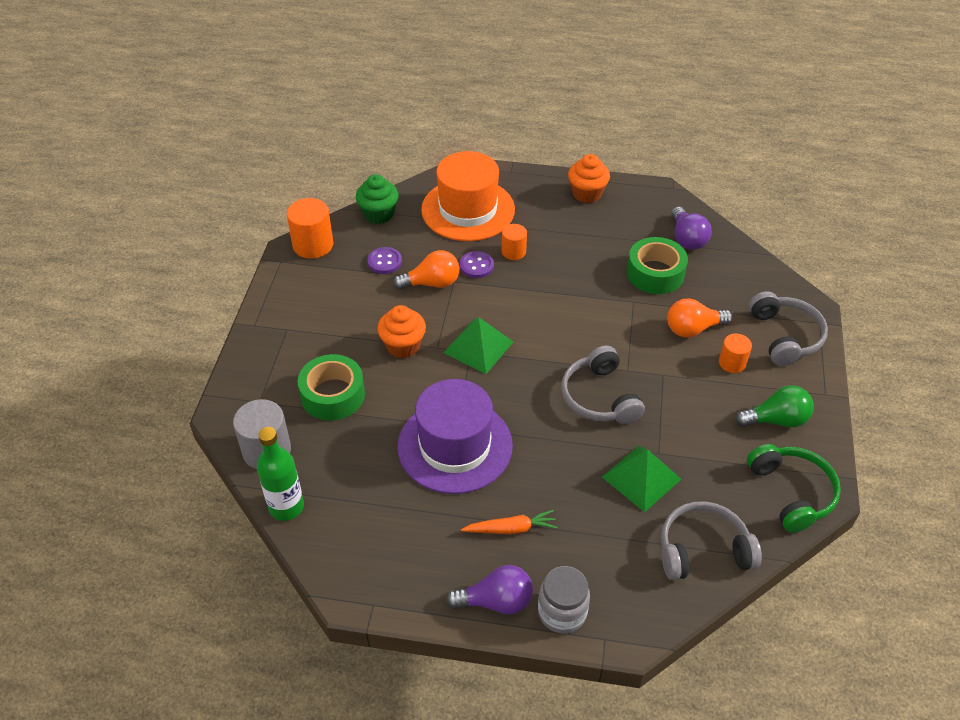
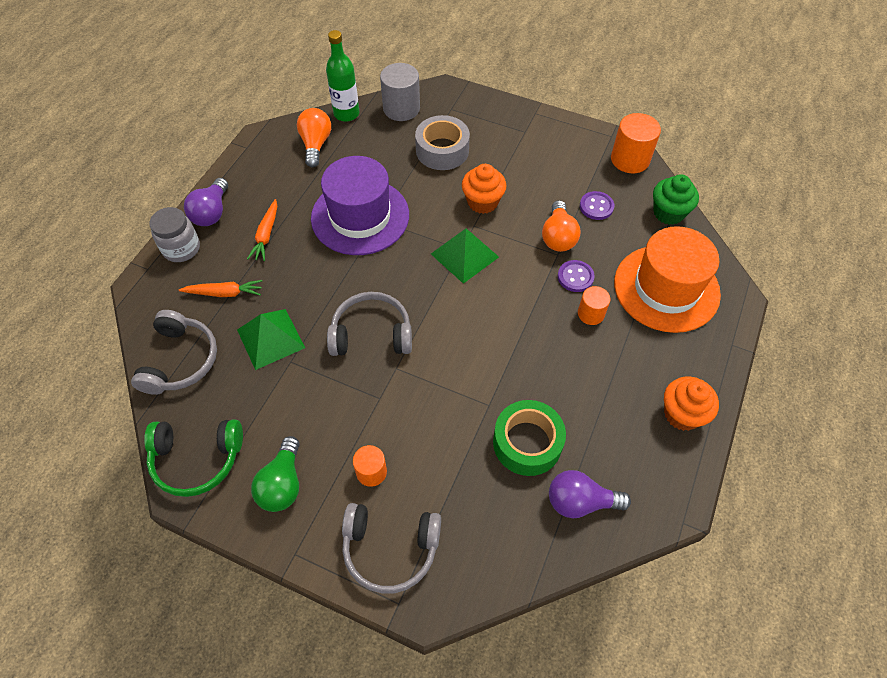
camera: 105 degrees right, 10 degrees up
(333, 395) = (442, 150): green tape -> grey tape
(605, 541) = (224, 293): none -> orange carrot
(693, 329) = (431, 451): orange light bulb -> orange light bulb (316, 144)

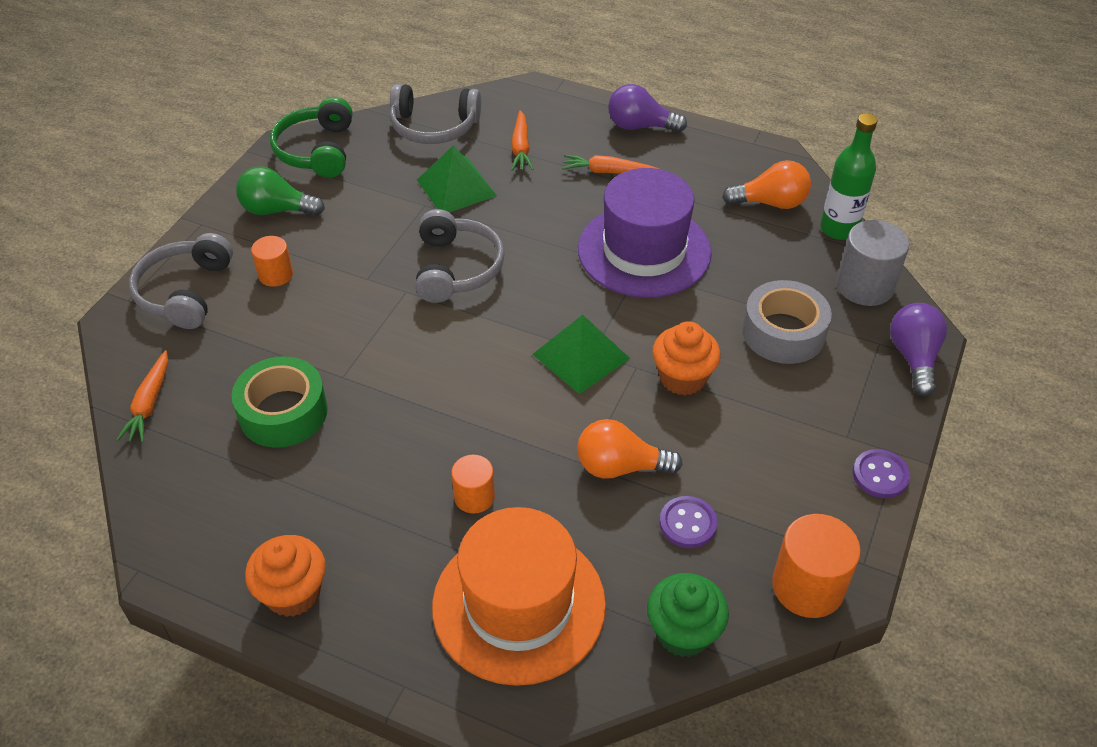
camera: 90 degrees right, 10 degrees down
(181, 249) = (584, 110): grey jar -> none
(525, 551) = (149, 404): none -> orange carrot
(575, 277) = (542, 483): purple button -> purple button (880, 475)
(580, 502) = (194, 461): purple light bulb -> purple light bulb (913, 358)

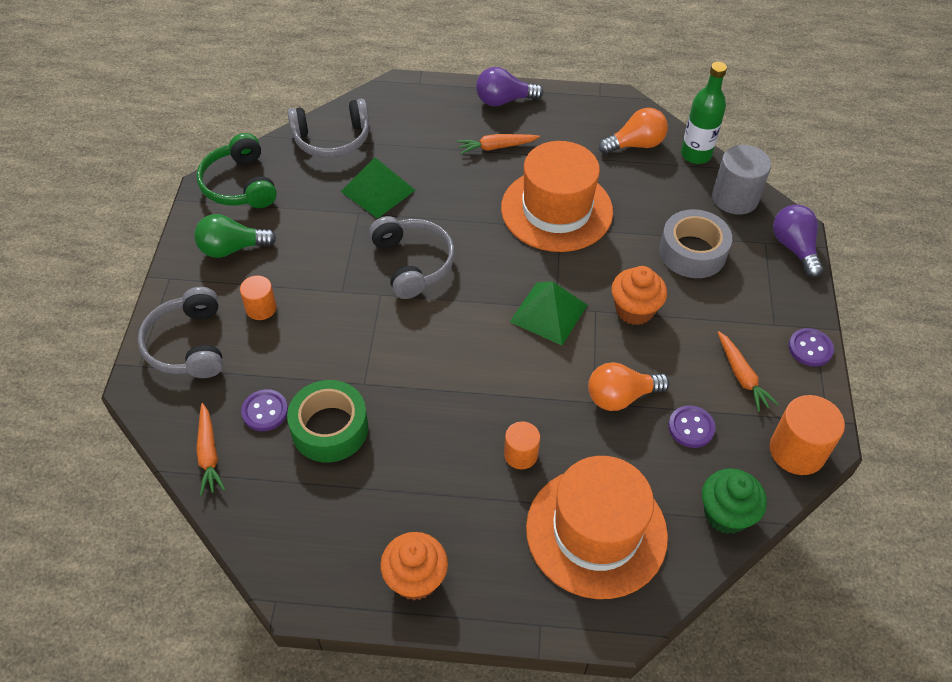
camera: 20 degrees left, 5 degrees up
(226, 377) = (265, 411): none -> purple button
(521, 148) = (415, 142): orange carrot -> orange carrot (741, 376)
(644, 251) = (556, 210): purple hat -> orange hat

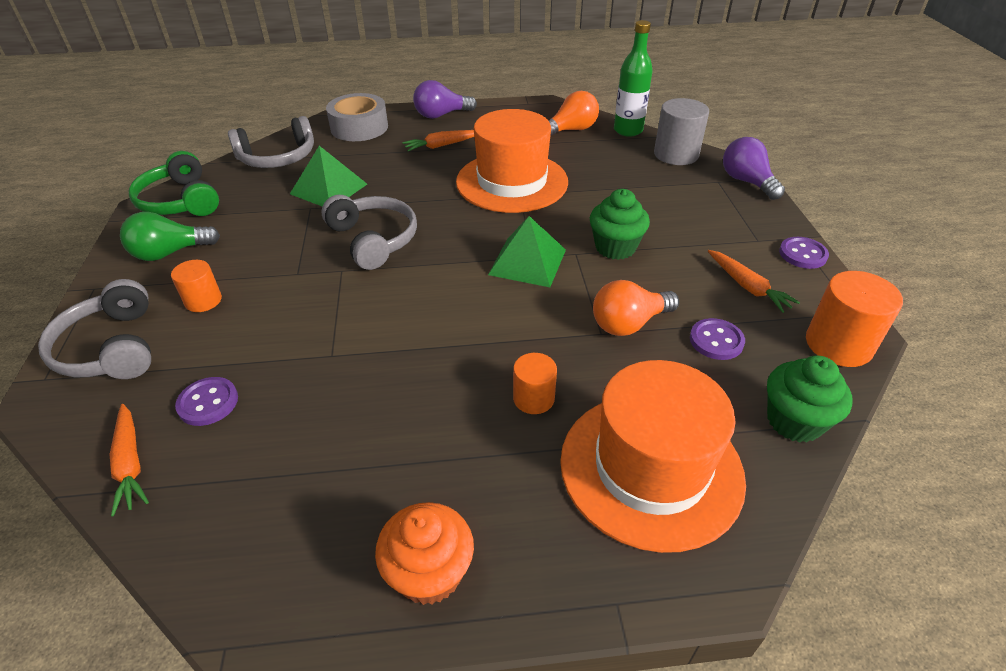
camera: 10 degrees left, 10 degrees down
(330, 428) = (293, 408): green tape -> none
(634, 310) = (615, 247): orange cupcake -> green cupcake
(692, 252) = (654, 196): grey tape -> grey tape (359, 127)

